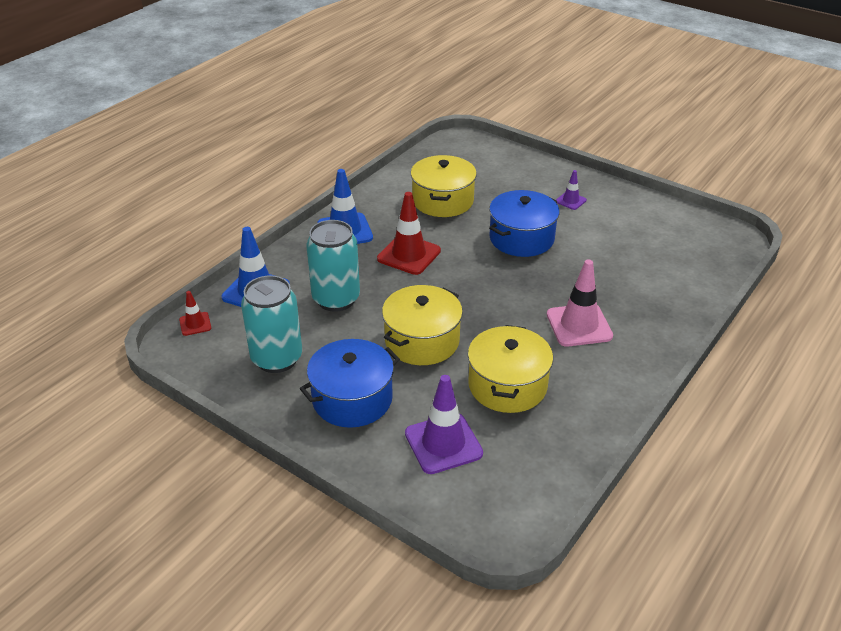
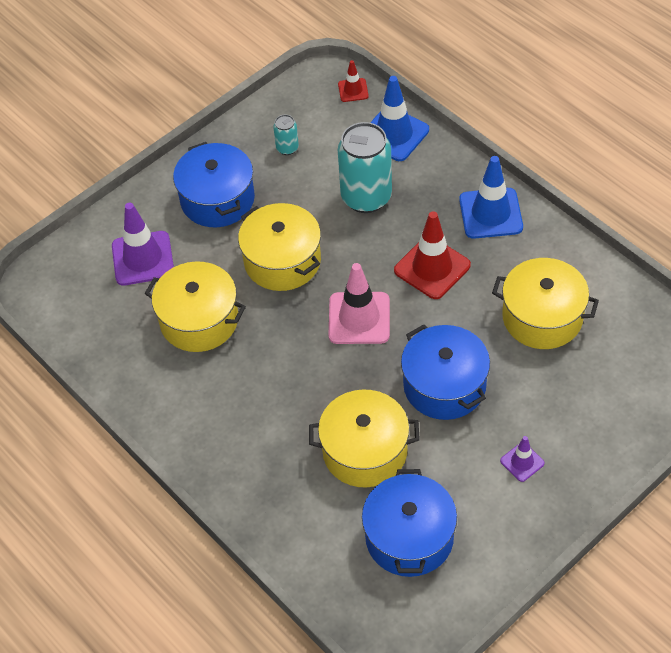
camera: 105 degrees right, 15 degrees up
(277, 358) = (287, 148): turquoise can -> turquoise can, size x0.46
(579, 325) = (270, 404): pink traffic cone -> pink traffic cone (359, 318)
(598, 269) = (365, 451): none -> yellow pot
(657, 242) = (409, 537): none -> blue pot

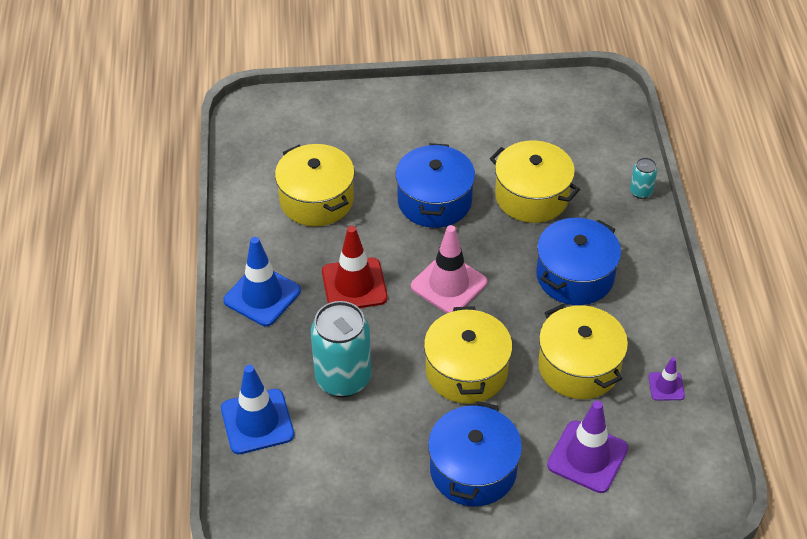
camera: 145 degrees left, 5 degrees down
(287, 148) = (363, 478): turquoise can -> turquoise can (641, 192)
(353, 90) = (242, 497): red traffic cone -> none
(409, 537) = (549, 134): blue pot -> blue pot (575, 276)
(522, 462) = (433, 129): purple traffic cone -> purple traffic cone (666, 386)

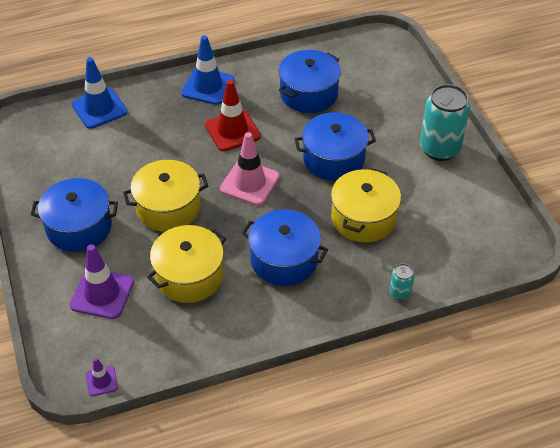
camera: 75 degrees right, 0 degrees up
(316, 200) = (309, 94): yellow pot -> blue pot
(343, 378) = (145, 142): turquoise can -> turquoise can (439, 149)
(666, 386) = (183, 337): purple traffic cone -> purple traffic cone (101, 381)

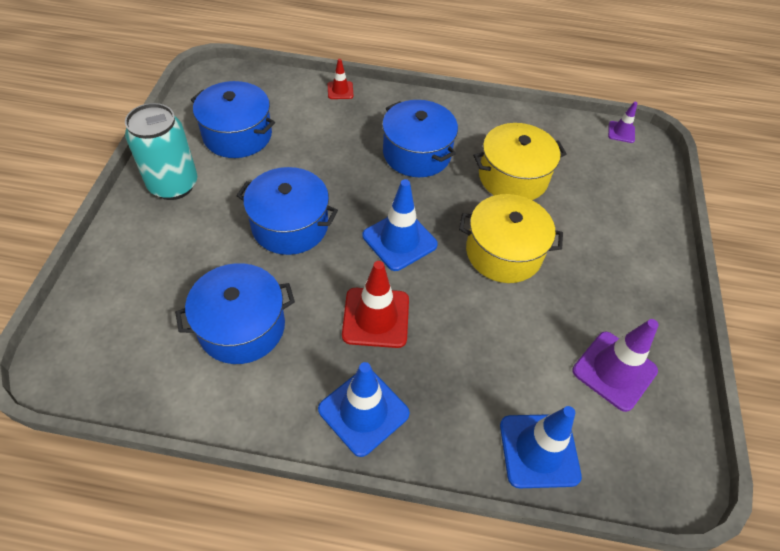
camera: 155 degrees left, 5 degrees up
(79, 227) = (611, 274): blue pot -> blue pot (237, 135)
(102, 294) = (603, 197): purple traffic cone -> purple traffic cone (614, 370)
(249, 183) = (399, 240): pink traffic cone -> blue traffic cone
(363, 218) = (315, 155): yellow pot -> none
(400, 293) = (340, 90): turquoise can -> red traffic cone

